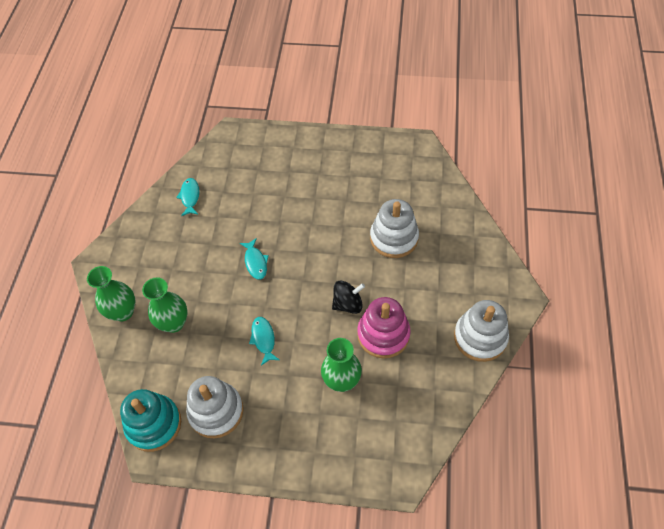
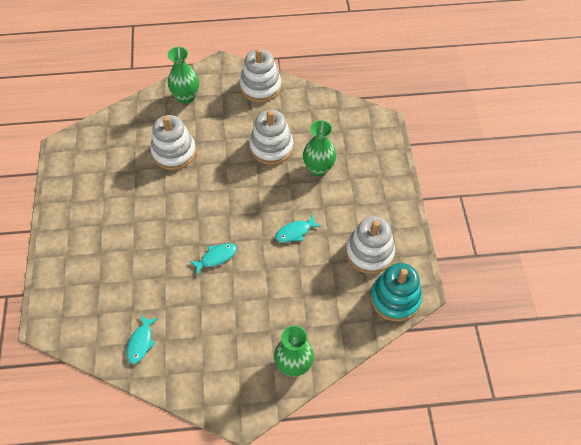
camera: 105 degrees left, 0 degrees up
(174, 323) = (295, 312): green vase -> green vase (186, 97)
(190, 197) = (141, 342): turquoise fish -> turquoise fish turned 60 degrees counterclockwise
(348, 304) = (247, 176): black spinning top -> none
(383, 334) = (271, 147): pink stacking toy -> white stacking toy

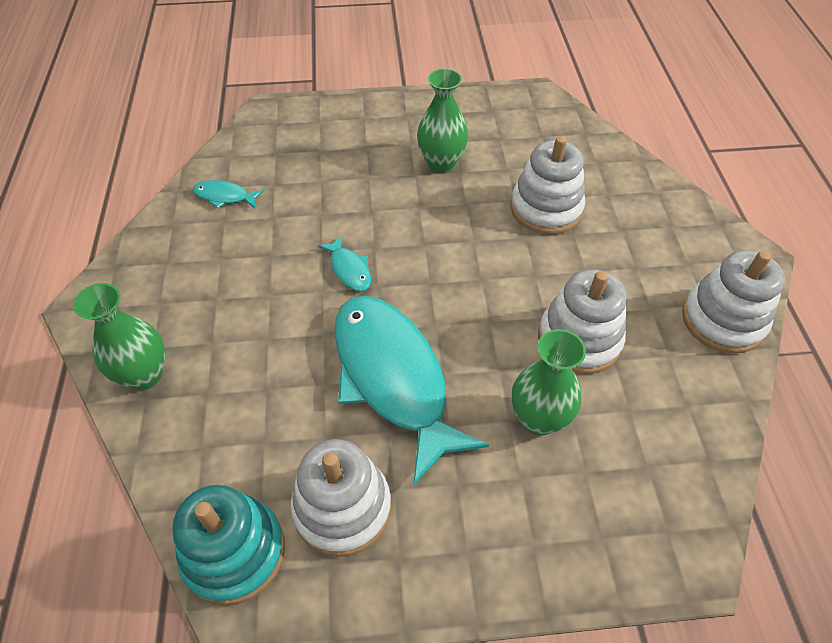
camera: 90 degrees right, 5 degrees down
(186, 97) = (665, 216): green vase -> green vase (441, 163)
(295, 232) = (393, 377): turquoise fish -> turquoise fish, size x2.47

